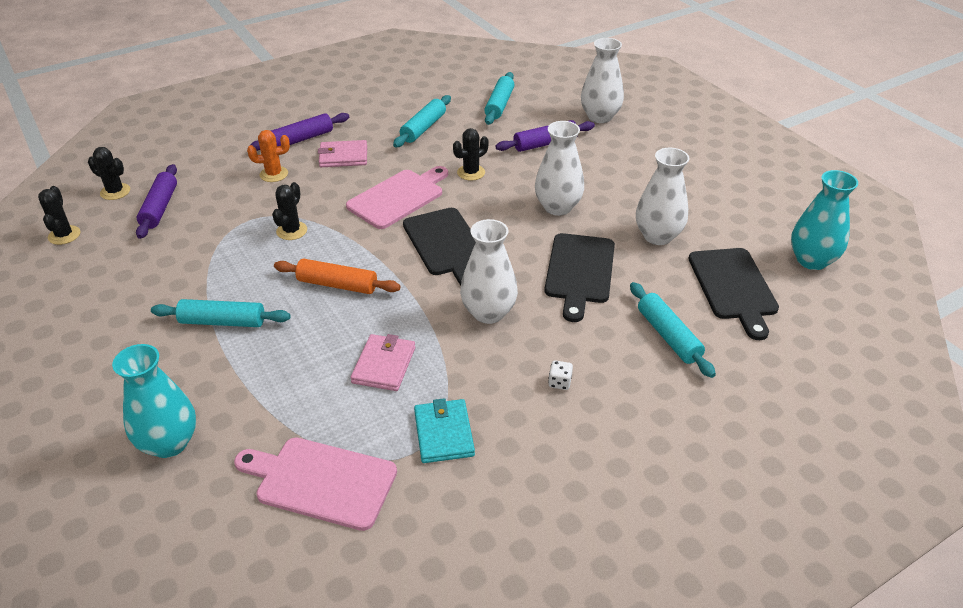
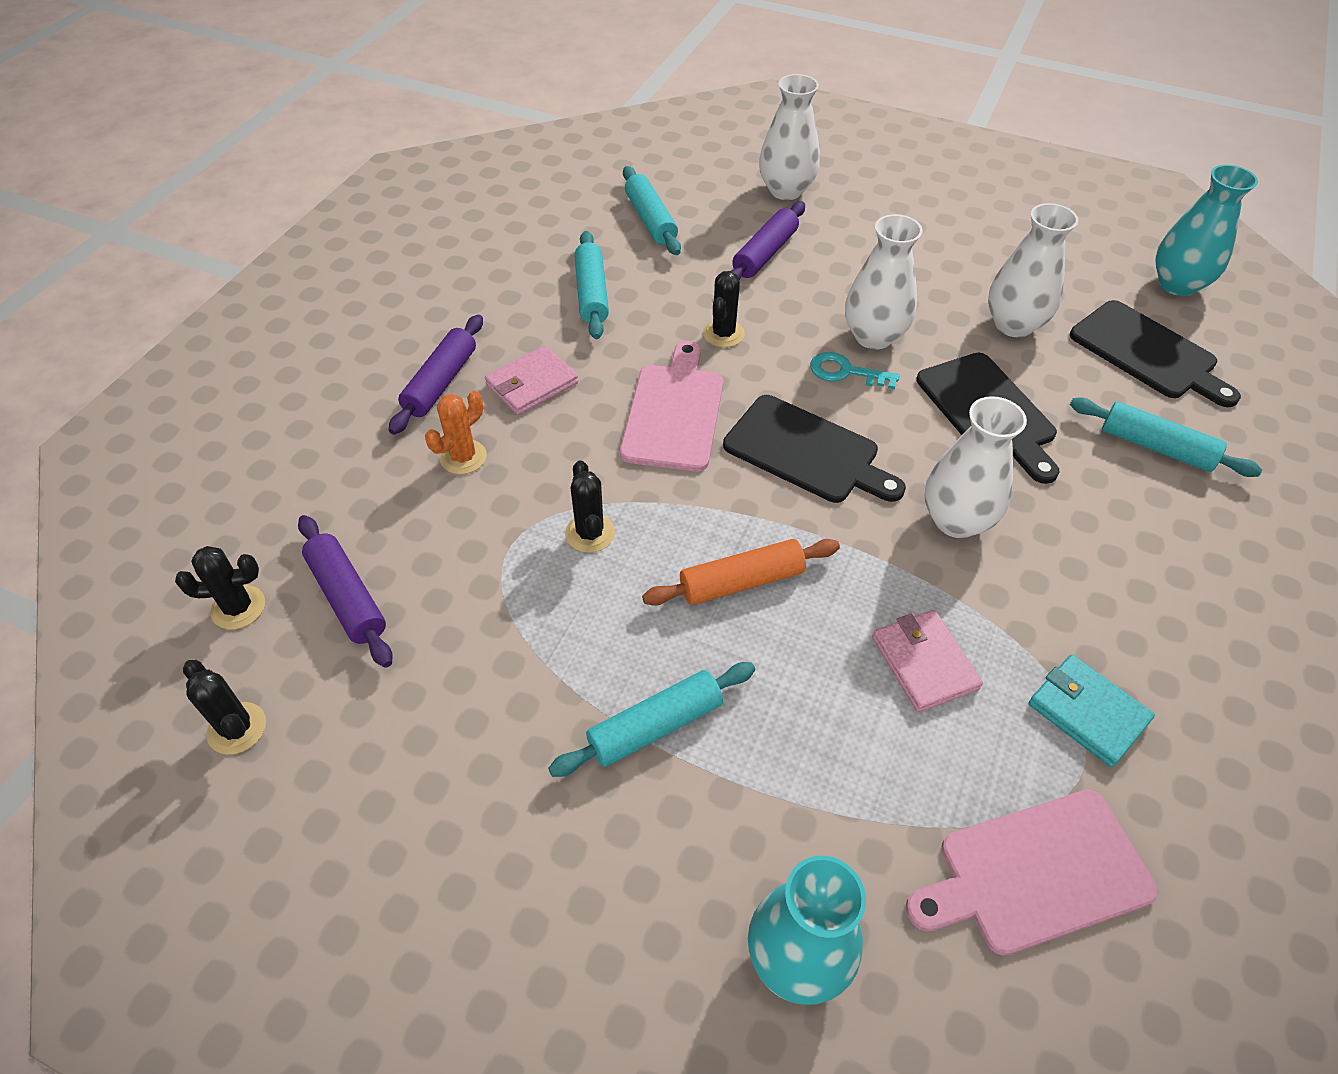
camera: 35 degrees left, 10 degrees up
(517, 217) = (846, 372): none -> turquoise key
(559, 382) = (1123, 568): white dice -> none

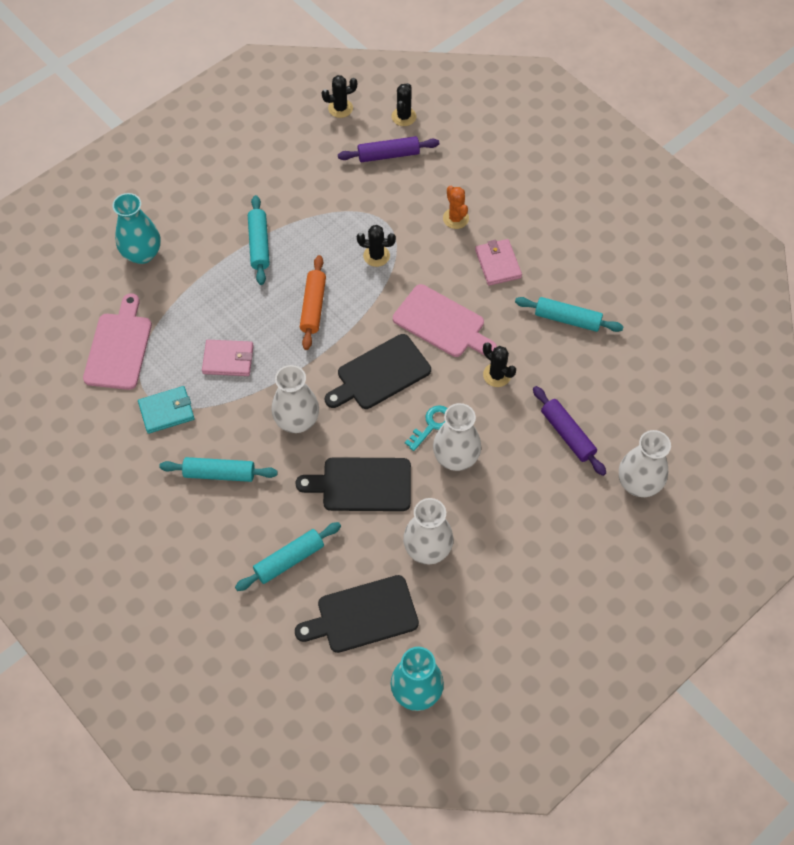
camera: 115 degrees right, 10 degrees up
(440, 382) = (519, 223): purple rolling pin -> none
(650, 220) = (635, 381): turquoise rolling pin -> turquoise rolling pin (219, 473)

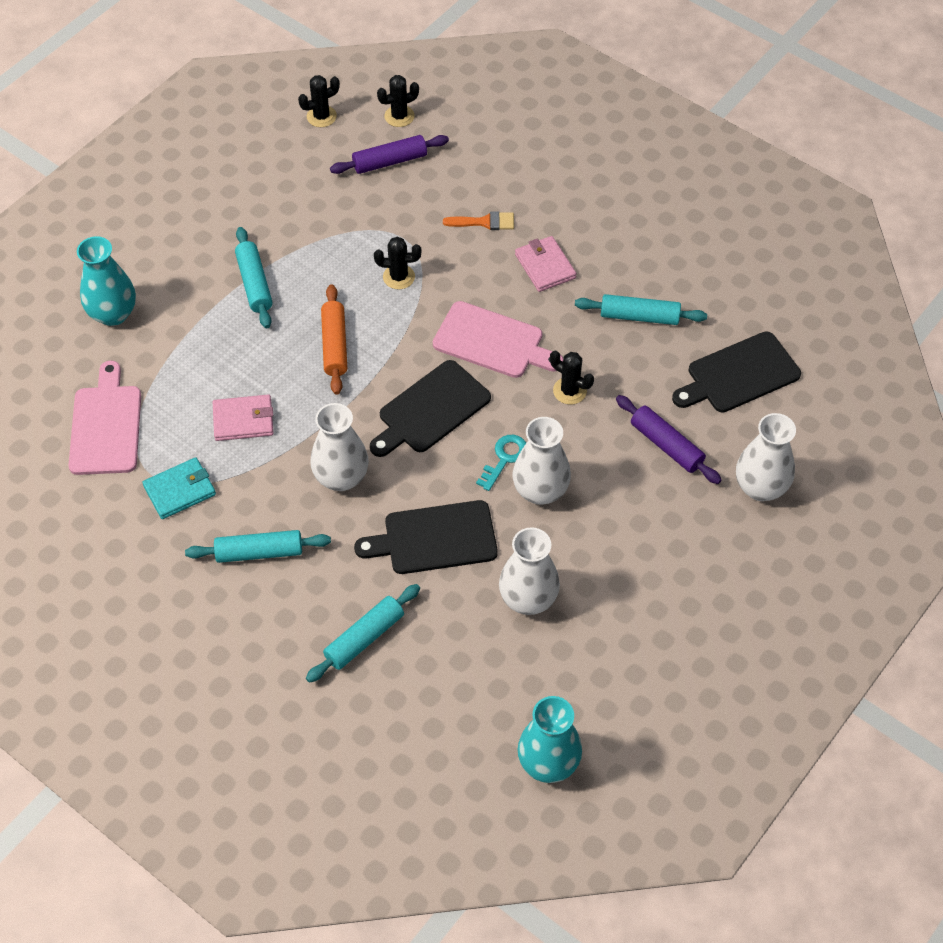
camera: 10 degrees left, 5 degrees down
(362, 615) = (466, 687): black cutting board -> black cutting board (739, 375)
(404, 117) = (399, 116): black cactus -> black cactus turned 60 degrees clockwise
(455, 218) = (484, 222): orange cactus -> orange brush

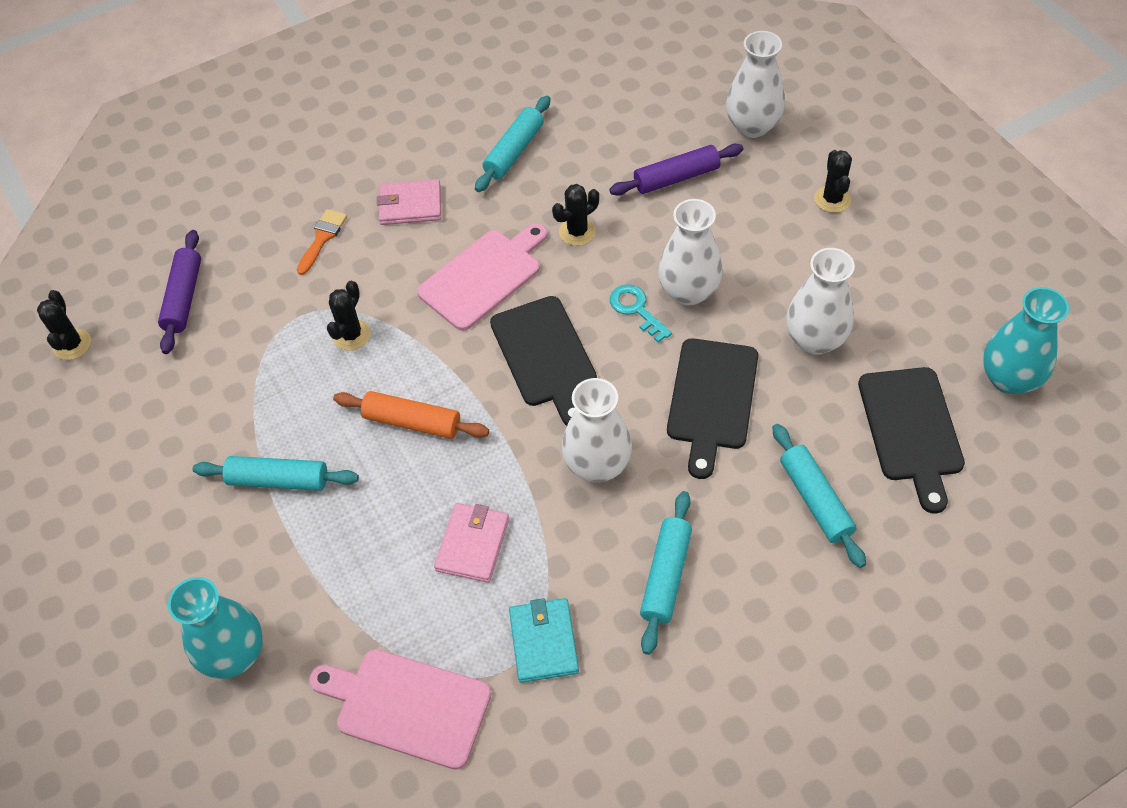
camera: 65 degrees left, 0 degrees up
(399, 116) = (125, 271): black cactus -> black cactus (832, 199)
(739, 375) = (619, 101): black cutting board -> black cutting board (911, 430)

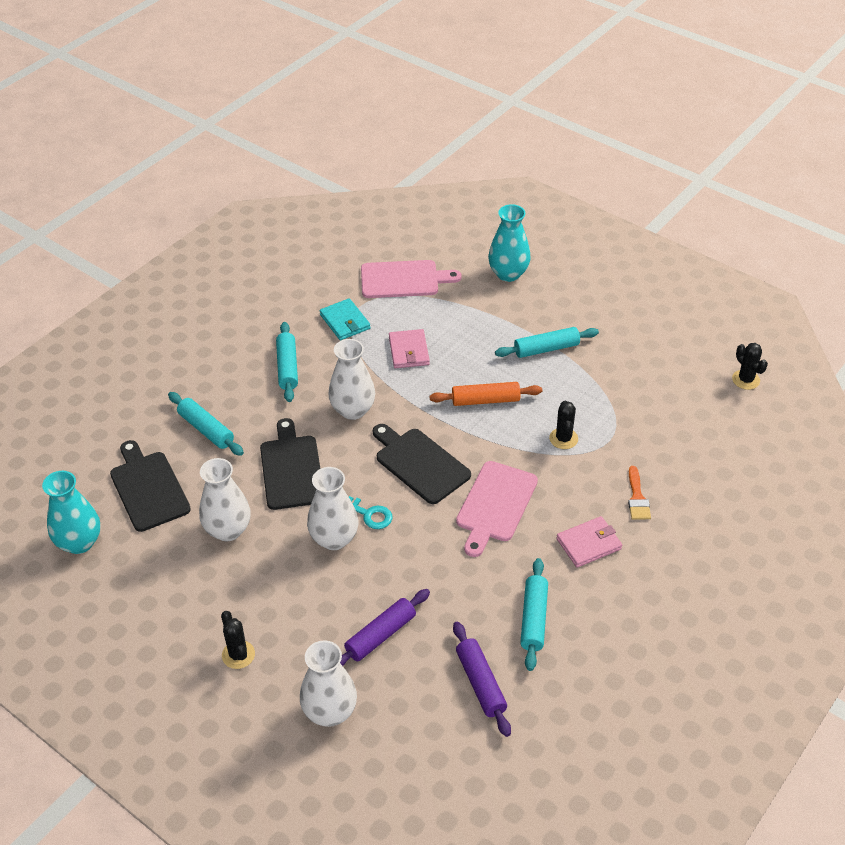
camera: 155 degrees right, 10 degrees down
(184, 298) = (700, 428): purple rolling pin -> purple rolling pin (480, 683)
(577, 232) = (442, 561): black cactus -> none

